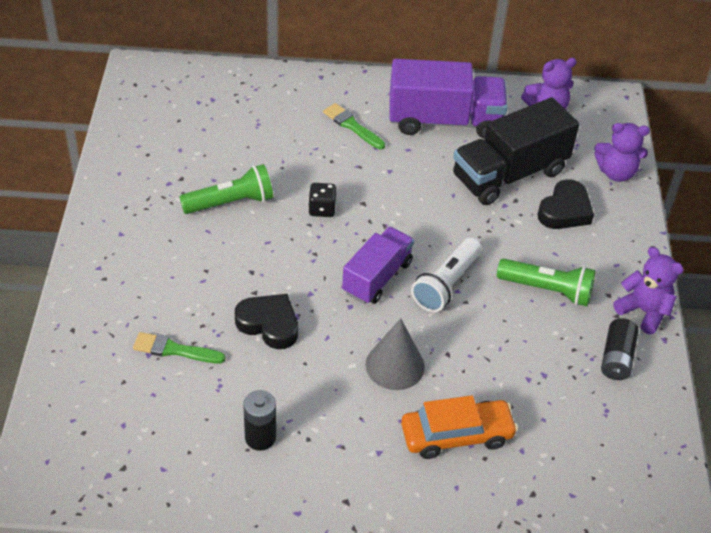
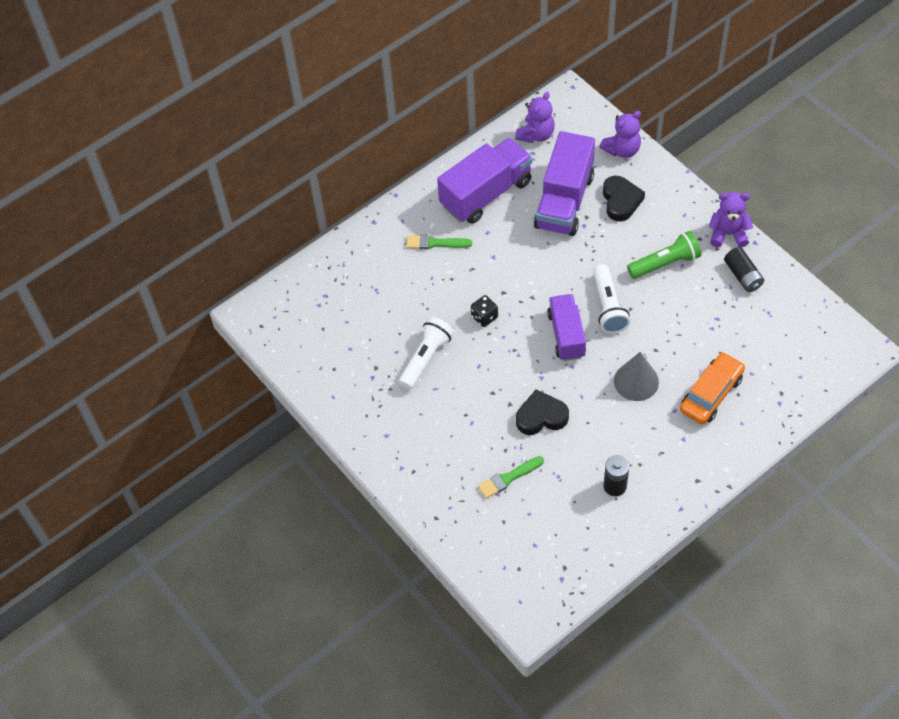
camera: 35 degrees left, 10 degrees up
(231, 202) = (426, 358): green flashlight -> white flashlight
(509, 174) = (564, 201): black truck -> purple truck

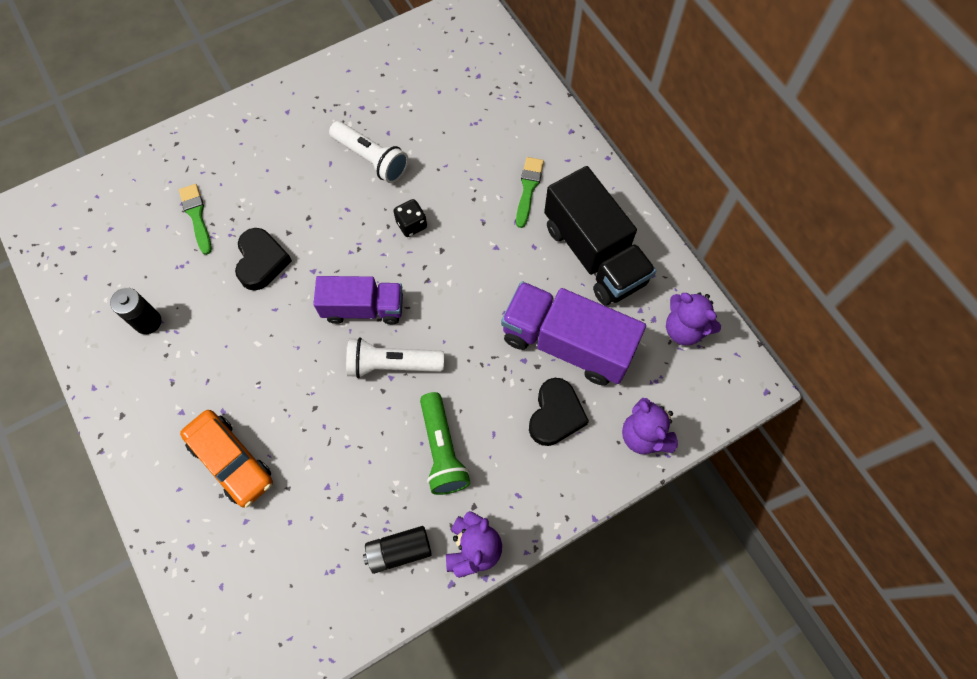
camera: 95 degrees right, 10 degrees up
(486, 193) = (594, 254): purple truck -> black truck
(621, 201) = (555, 415): black heart -> black heart turned 75 degrees counterclockwise
(636, 381) = (276, 374): grey cone -> none

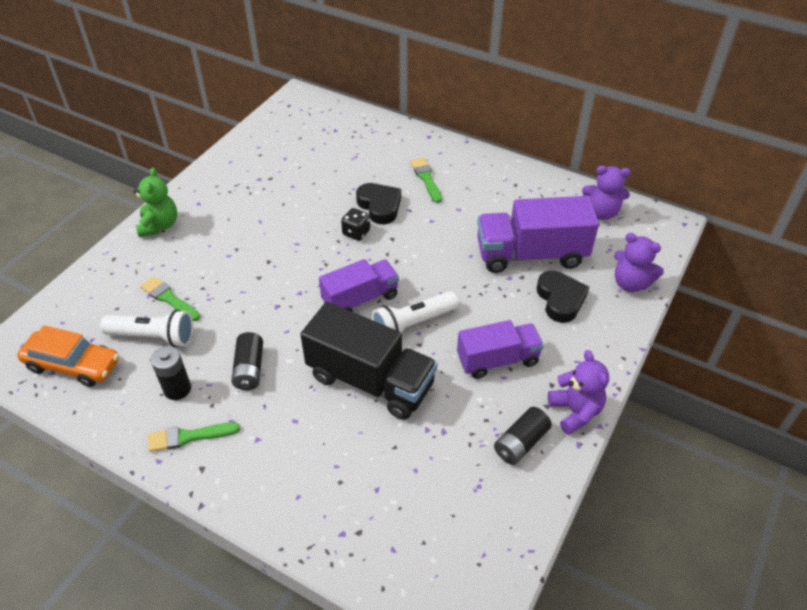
camera: 30 degrees left, 20 degrees down
(129, 377) = (189, 437): none -> green brush
(218, 334) = (249, 369): none -> black battery
(231, 461) = (330, 452): orange car -> orange car (73, 365)
(237, 122) = (159, 225): none -> green teddy bear
(261, 261) = (250, 305): black heart -> black heart (379, 206)
(371, 159) = (292, 206): white flashlight -> white flashlight (153, 336)
(442, 450) = (497, 360): green flashlight -> purple truck
(594, 254) = (504, 196): black truck -> black truck (370, 381)

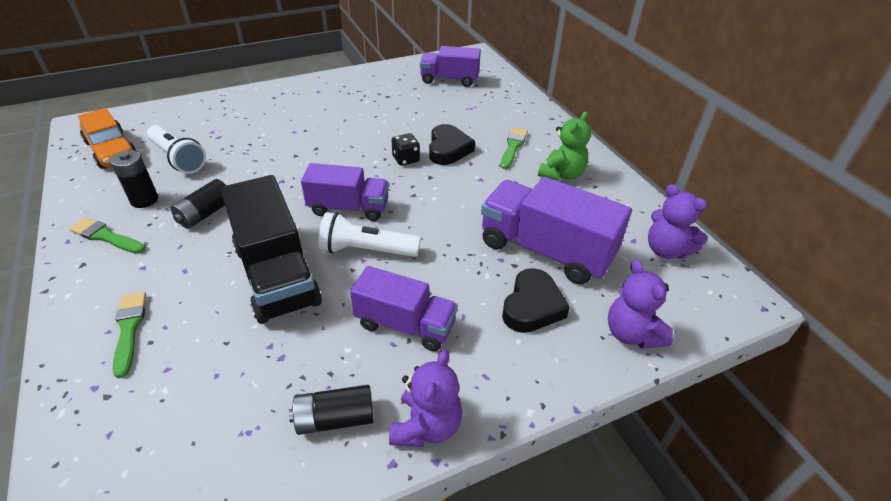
camera: 35 degrees right, 5 degrees down
(159, 225) = (275, 93): green teddy bear -> green teddy bear (561, 174)
(169, 298) = (220, 140): green brush -> green brush (129, 329)
(306, 135) = (449, 80): none -> purple truck

